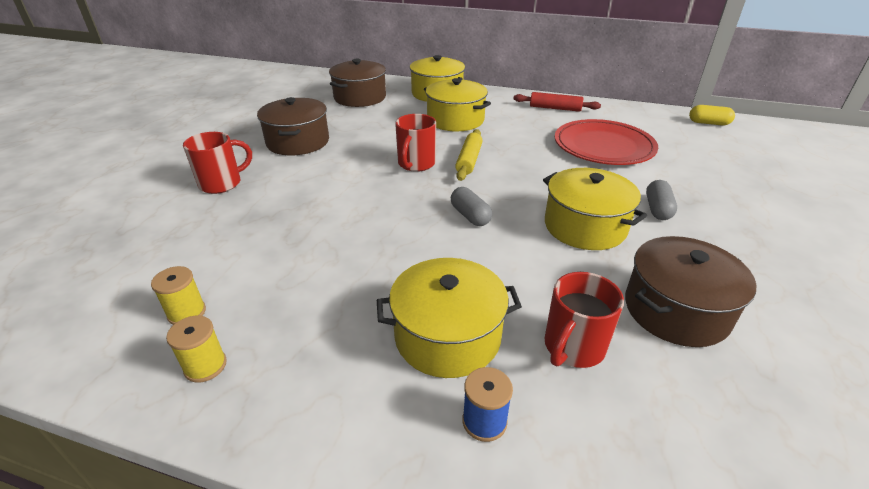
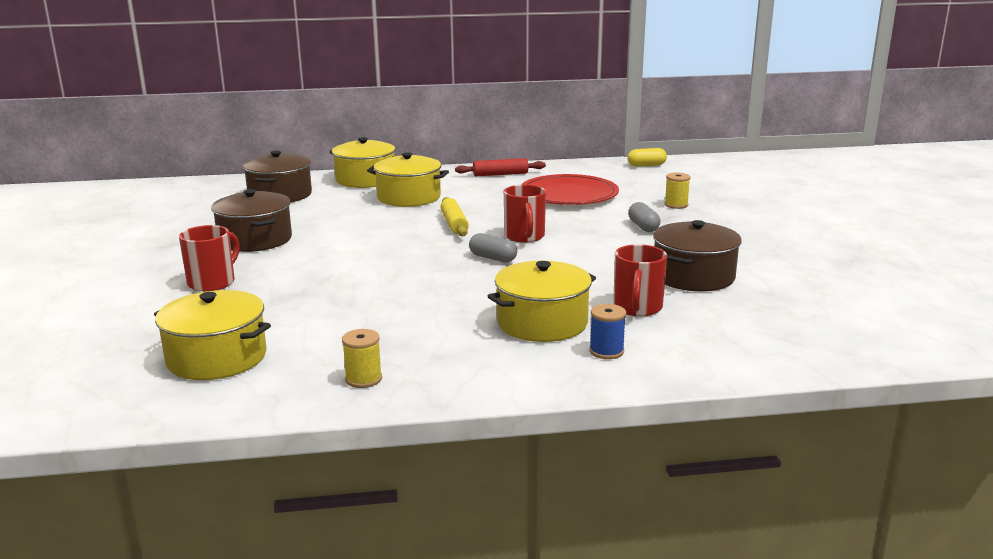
camera: 25 degrees left, 15 degrees down
(187, 313) = (304, 360): yellow spool -> yellow spool (676, 205)
(416, 164) = (405, 235): red mug -> red mug (524, 237)
(585, 226) = (594, 247): yellow pot -> yellow pot (217, 358)

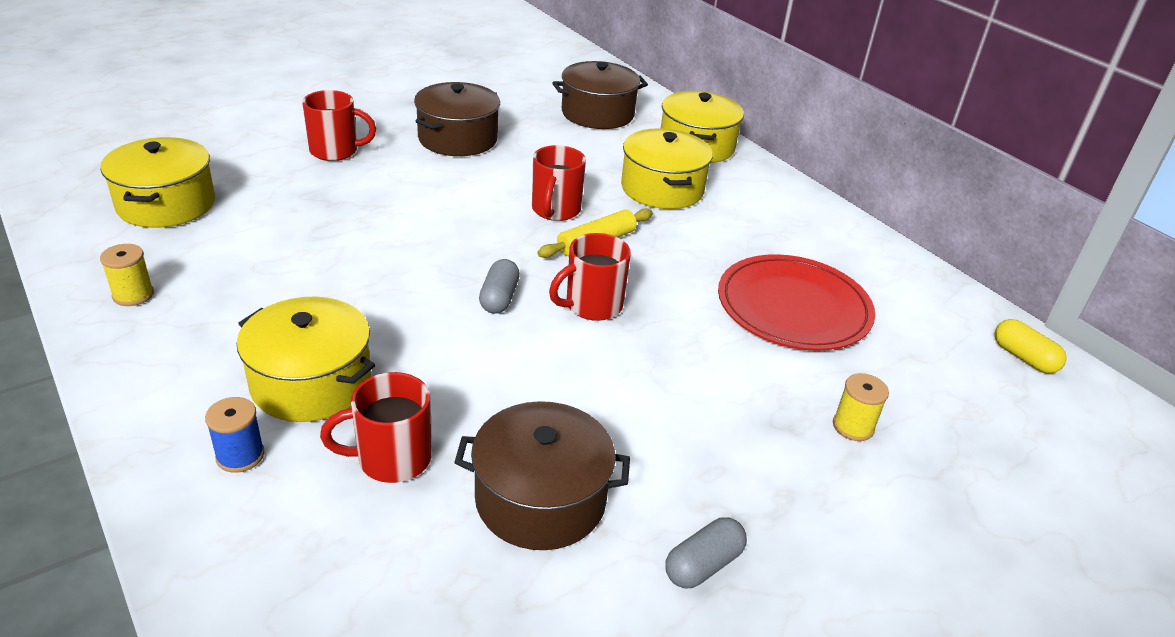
camera: 60 degrees right, 15 degrees up
(401, 228) = (555, 210): none -> red mug
(500, 174) = (820, 231): red rolling pin -> none
(643, 227) = (717, 408): grey capsule -> grey capsule (703, 565)

